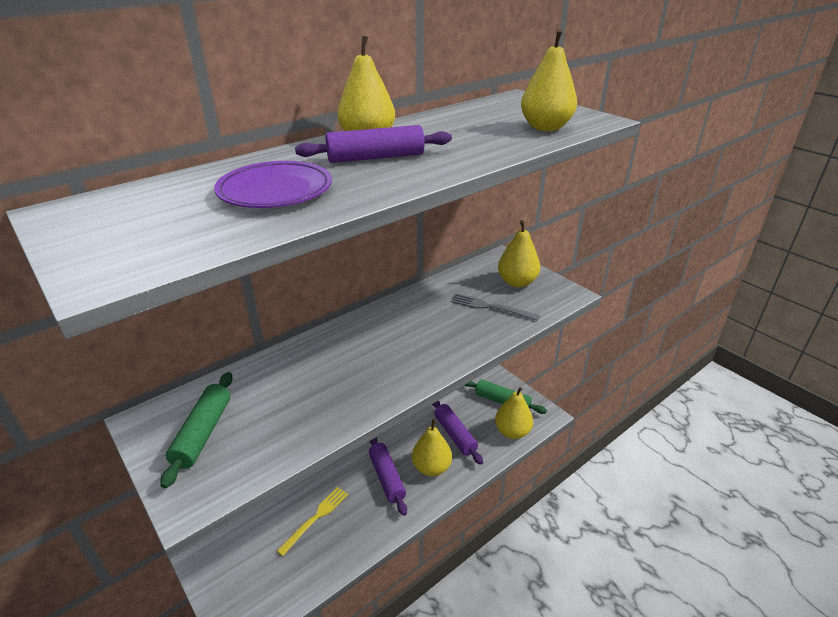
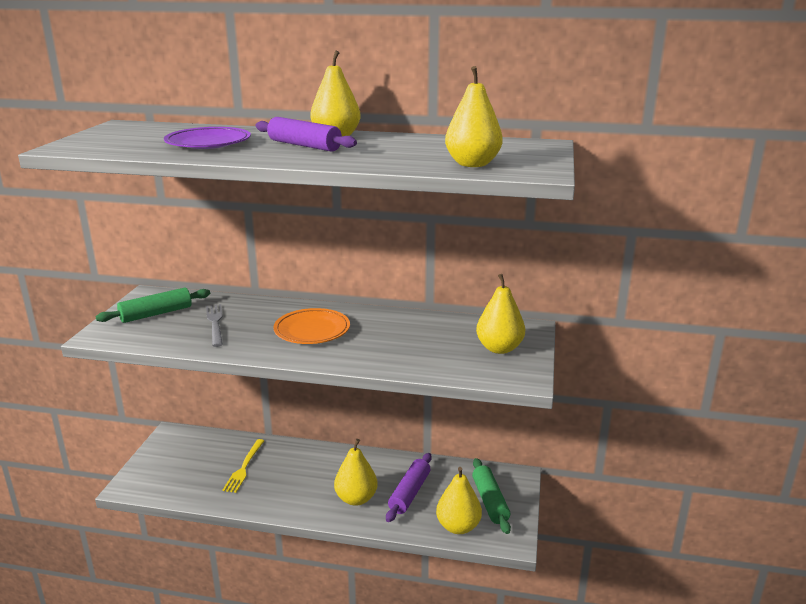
camera: 50 degrees right, 10 degrees down
(315, 518) = (244, 467): yellow fork -> yellow fork turned 105 degrees clockwise
(381, 349) = (312, 330): none -> orange plate
(387, 477) = (318, 480): purple rolling pin -> none
(491, 307) = (438, 351): grey fork -> grey fork (215, 323)

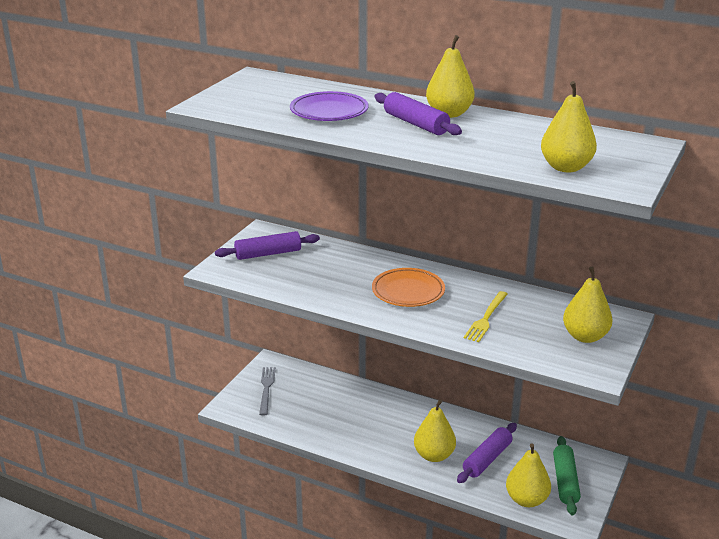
camera: 15 degrees right, 5 degrees up
(156, 314) = (268, 253): green rolling pin -> purple rolling pin
(215, 323) = (320, 271): grey fork -> grey fork (266, 389)
(244, 467) = (334, 407): yellow fork -> yellow fork (486, 318)

